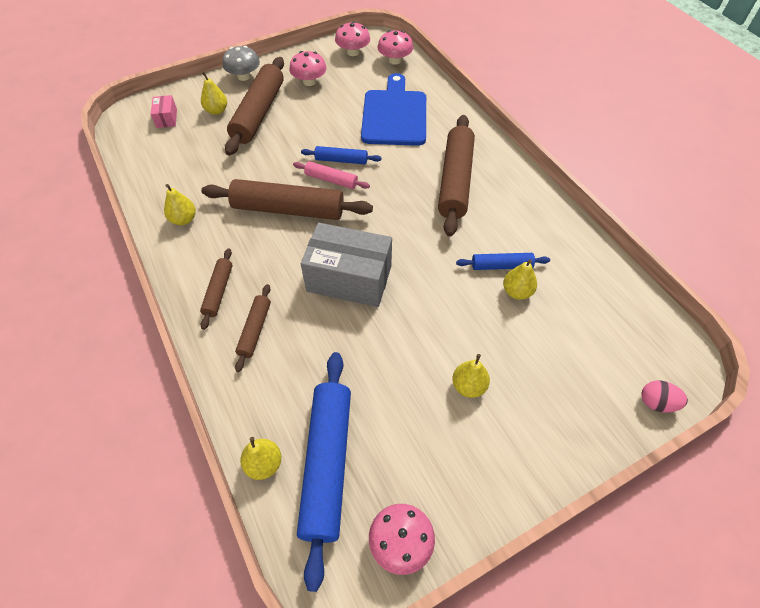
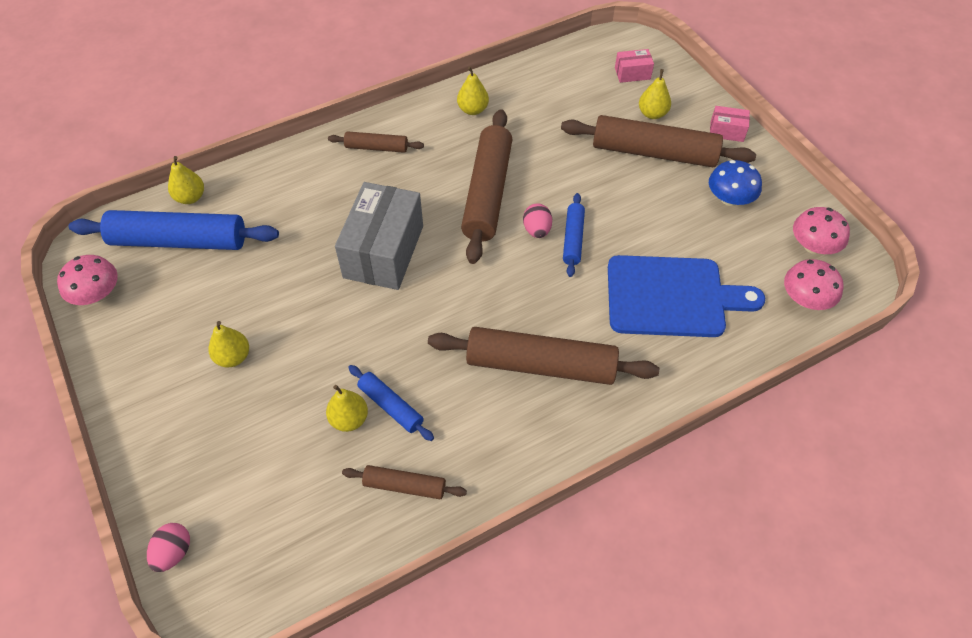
camera: 90 degrees right, 0 degrees up
(244, 76) = (726, 131): grey mushroom -> pink box
(255, 330) = (327, 179): brown rolling pin -> brown rolling pin (405, 486)
(309, 81) = (729, 198): pink mushroom -> blue mushroom
(331, 180) = (537, 230): pink rolling pin -> pink egg
(501, 266) = (391, 406): blue rolling pin -> blue rolling pin turned 45 degrees counterclockwise

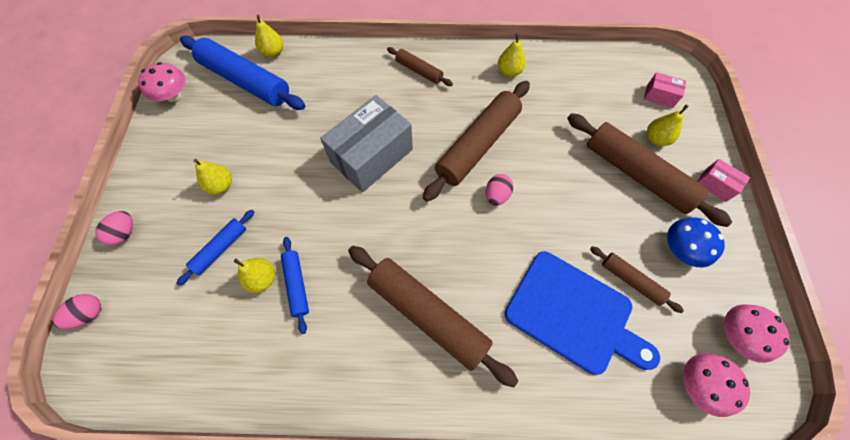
camera: 30 degrees right, 10 degrees up
(152, 457) = (124, 233): none -> pink egg
(405, 486) = (264, 358): brown rolling pin -> brown rolling pin (631, 280)
(573, 239) = (521, 217): blue rolling pin -> blue rolling pin (221, 248)

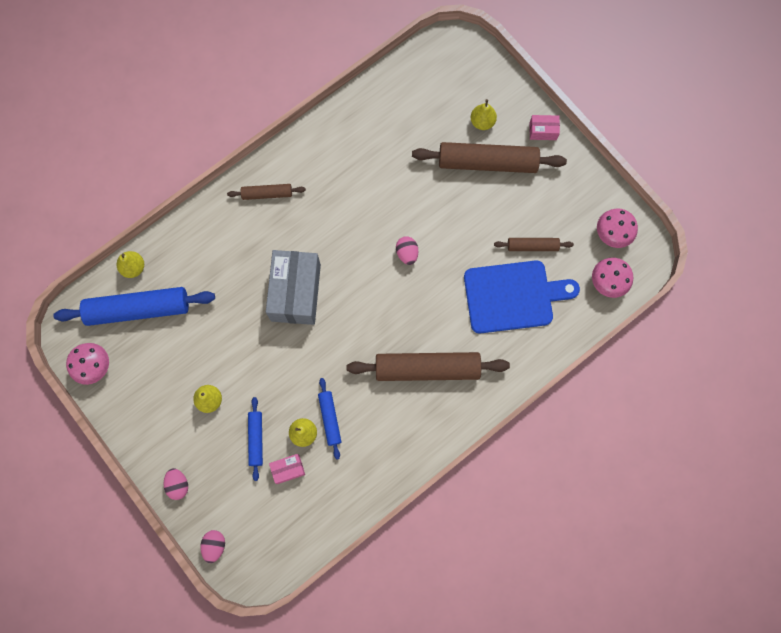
camera: 40 degrees left, 10 degrees up
(297, 285) = (330, 419): blue rolling pin -> blue rolling pin turned 45 degrees clockwise
(477, 145) = (363, 224): brown rolling pin -> none
(509, 72) = (336, 141): yellow pear -> none
(659, 96) = (461, 80): pink box -> pink box (288, 469)
(681, 249) = (549, 199): blue mushroom -> none

